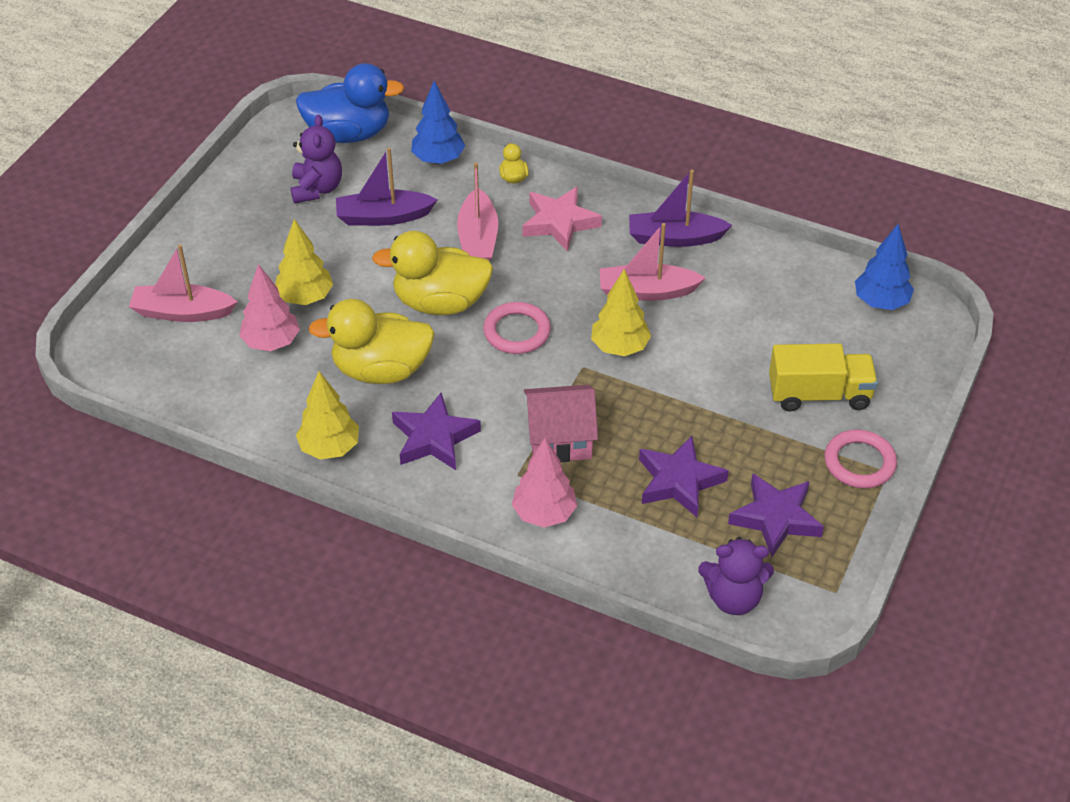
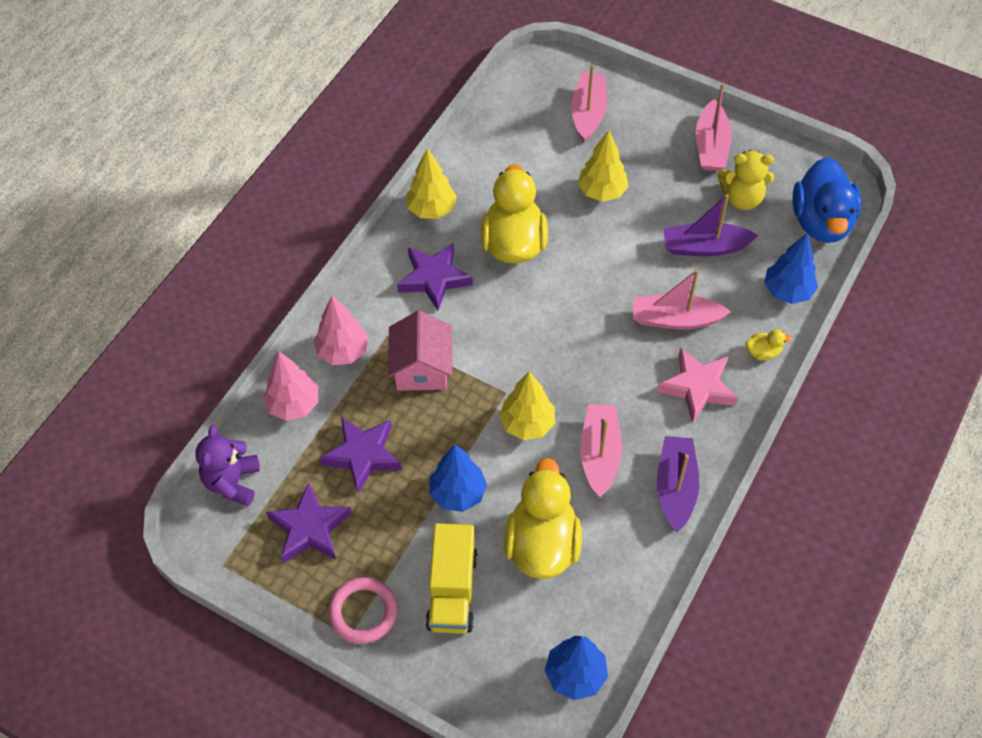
camera: 95 degrees right, 10 degrees up
(241, 211) = (711, 146): none -> pink boat
(271, 342) = (550, 170): pink tree -> pink tree (293, 405)
(317, 189) = (742, 198): purple teddy bear -> yellow teddy bear
(383, 217) = (704, 247): purple boat -> purple boat turned 90 degrees counterclockwise
(440, 302) = (592, 287): yellow duck -> yellow duck (542, 544)
(517, 331) = (552, 344): pink ring -> none
(710, 397) = (458, 493): none -> blue tree

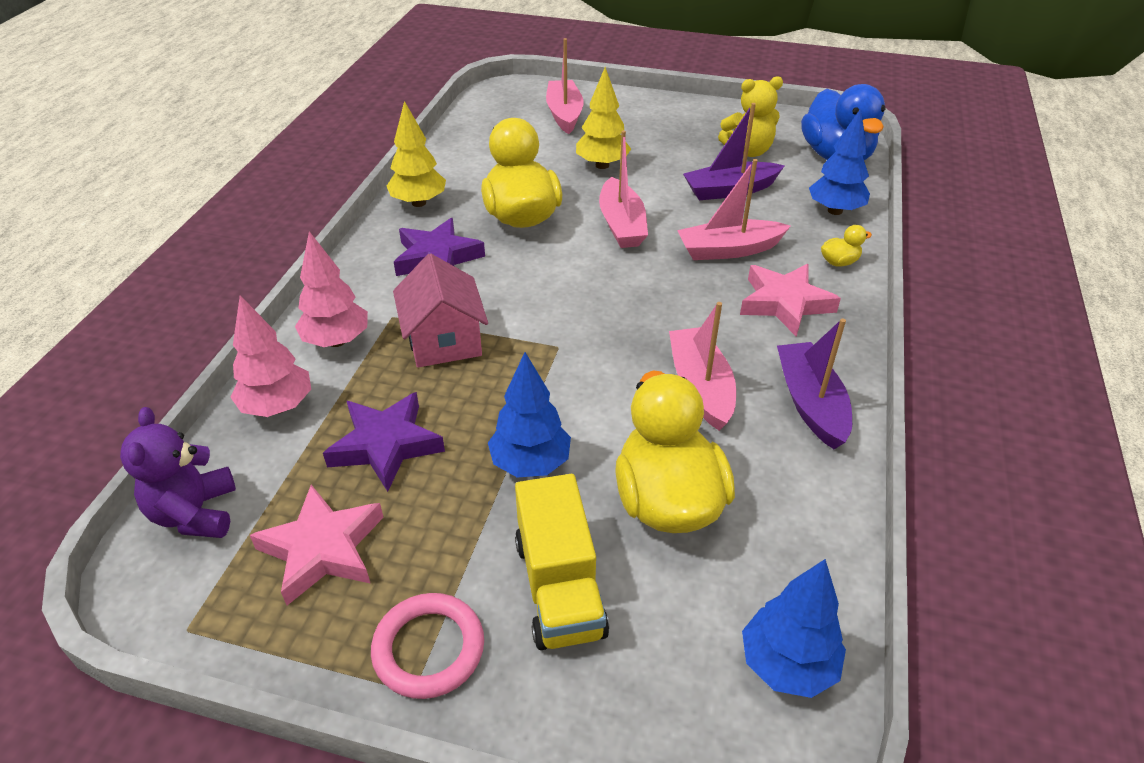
camera: 15 degrees left, 15 degrees down
(310, 528) = (322, 549): purple star -> pink star
(527, 424) = (596, 372): yellow tree -> none
(711, 146) = (698, 121): pink boat -> pink boat (621, 225)

